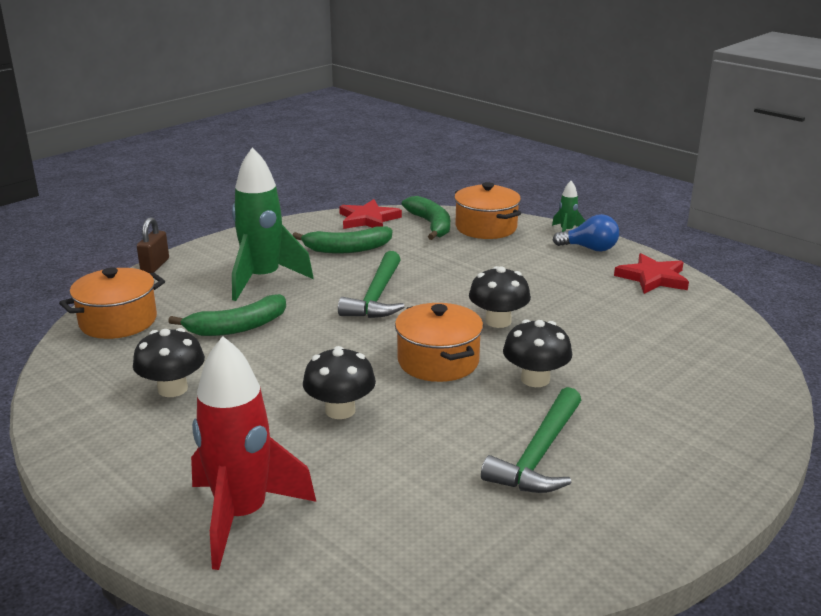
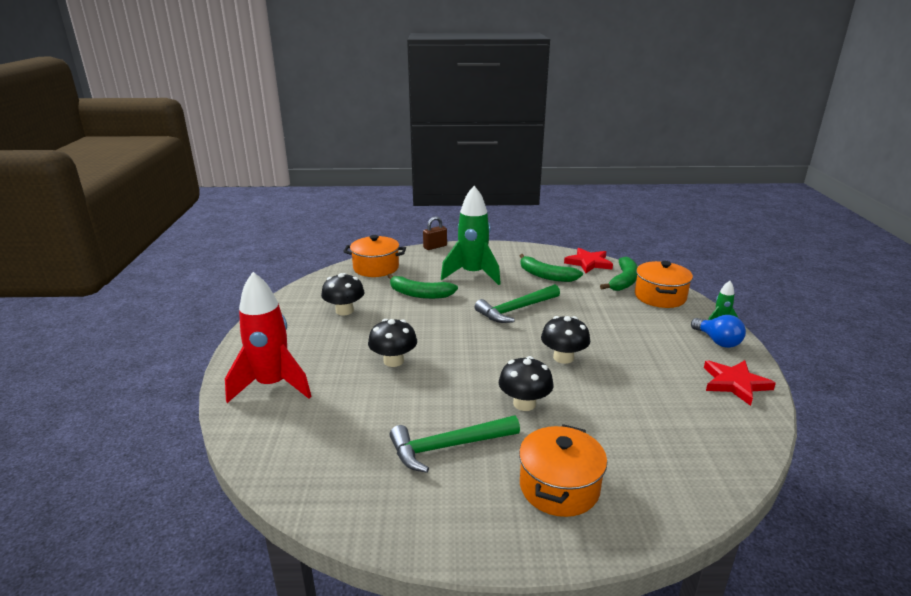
camera: 45 degrees right, 0 degrees up
(438, 361) = (486, 362): orange pot -> orange pot (559, 487)

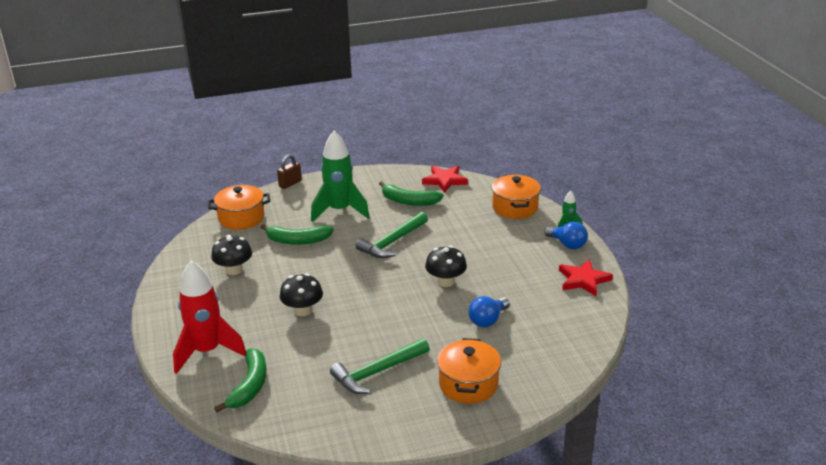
camera: 15 degrees left, 5 degrees up
(524, 403) = (425, 327): black mushroom -> none
(603, 410) = (487, 320): none -> blue light bulb
(623, 281) = (480, 196): green banana -> green banana (250, 386)

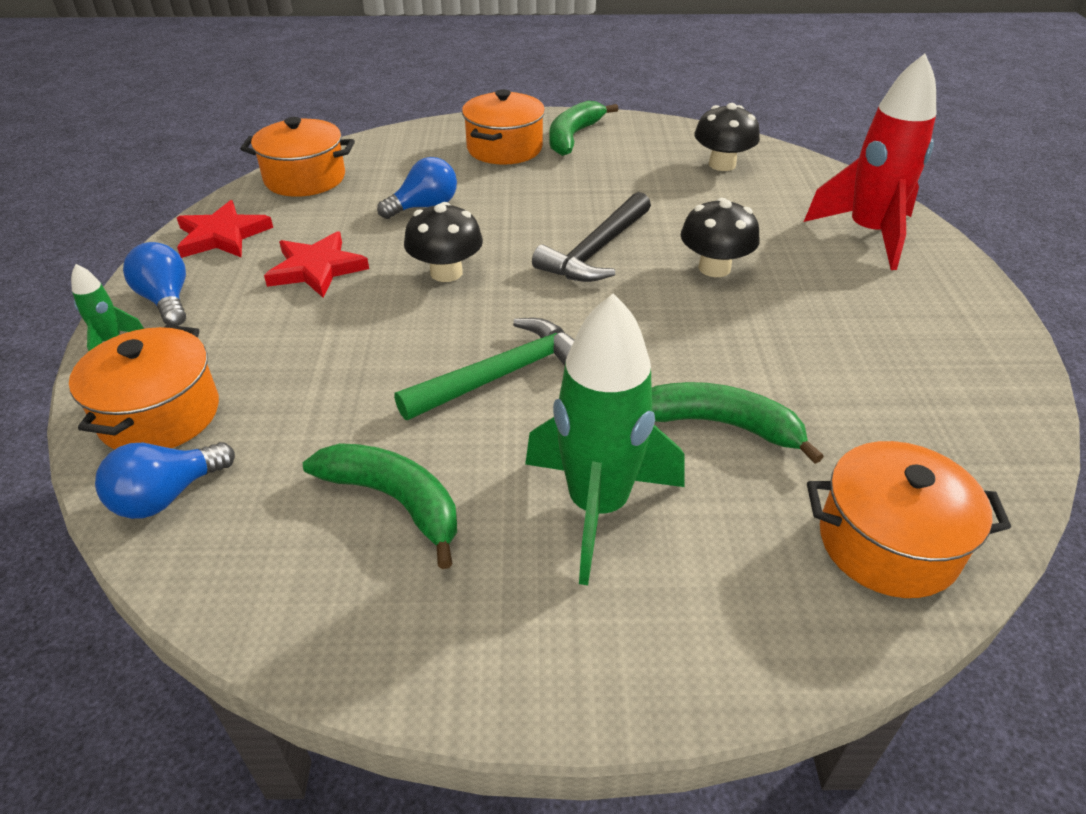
camera: 165 degrees left, 10 degrees up
(234, 270) = (863, 373): black mushroom -> black mushroom (722, 164)
(250, 386) = (791, 186): green banana -> green banana (573, 137)
(290, 184) = (745, 693): brown padlock -> none
(371, 309) = (596, 250): none -> black hammer
(378, 372) = (613, 175): green hammer -> none
(445, 180) = (237, 570): red star -> red star (316, 269)
(485, 190) = (167, 496): none -> blue light bulb
(582, 327) = (305, 178): none -> orange pot

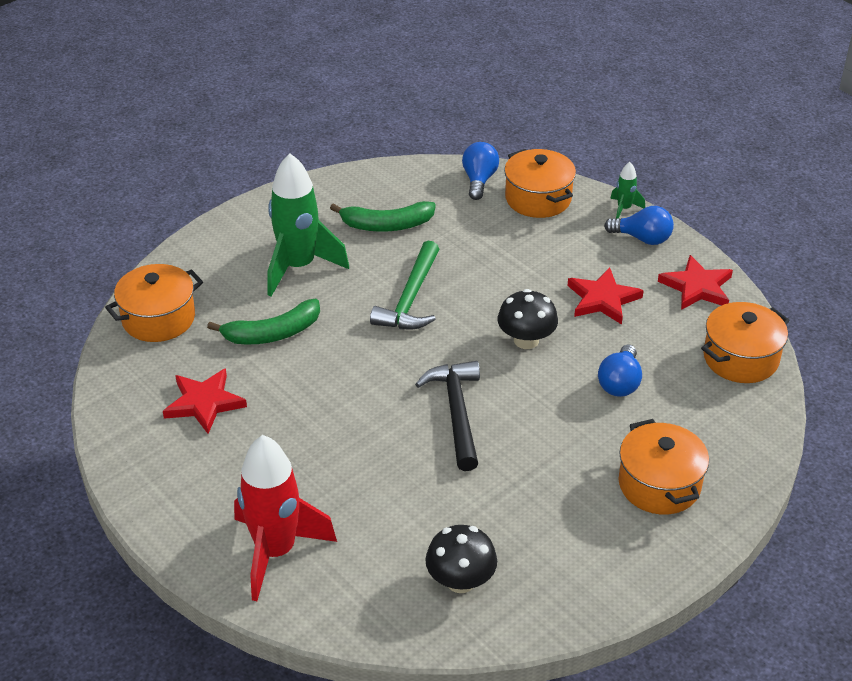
camera: 140 degrees right, 0 degrees up
(573, 137) = (627, 540): green banana -> none
(714, 268) = (364, 444): black mushroom -> none
(873, 385) = (204, 403): none -> red star

